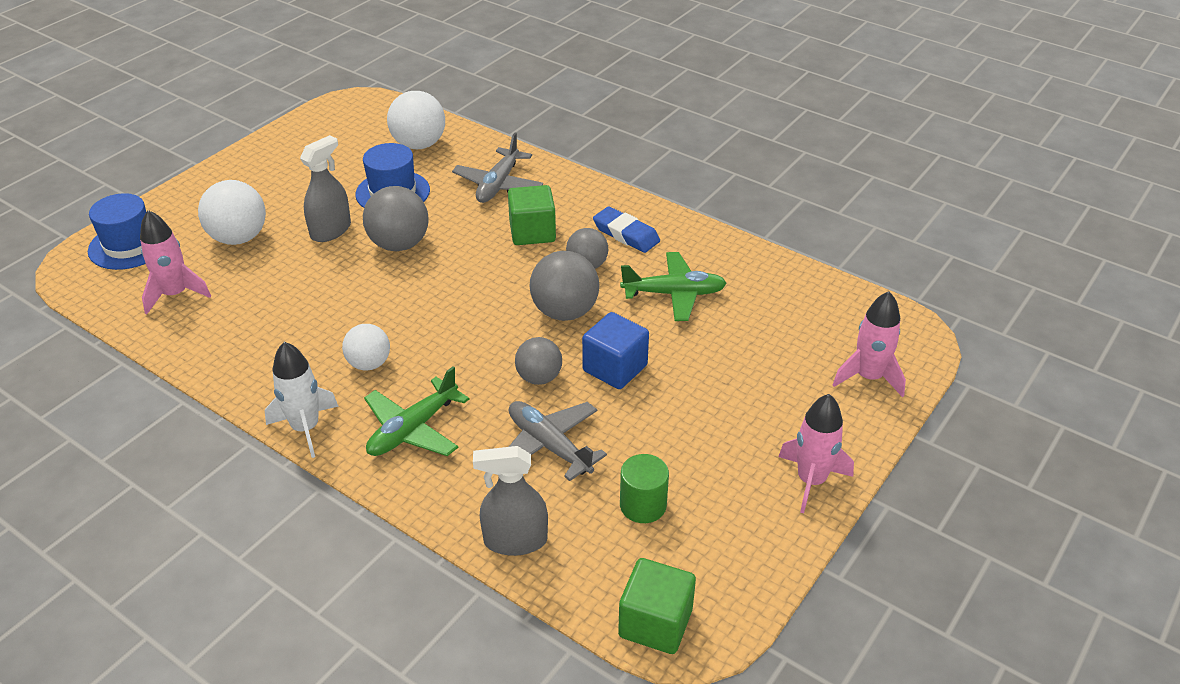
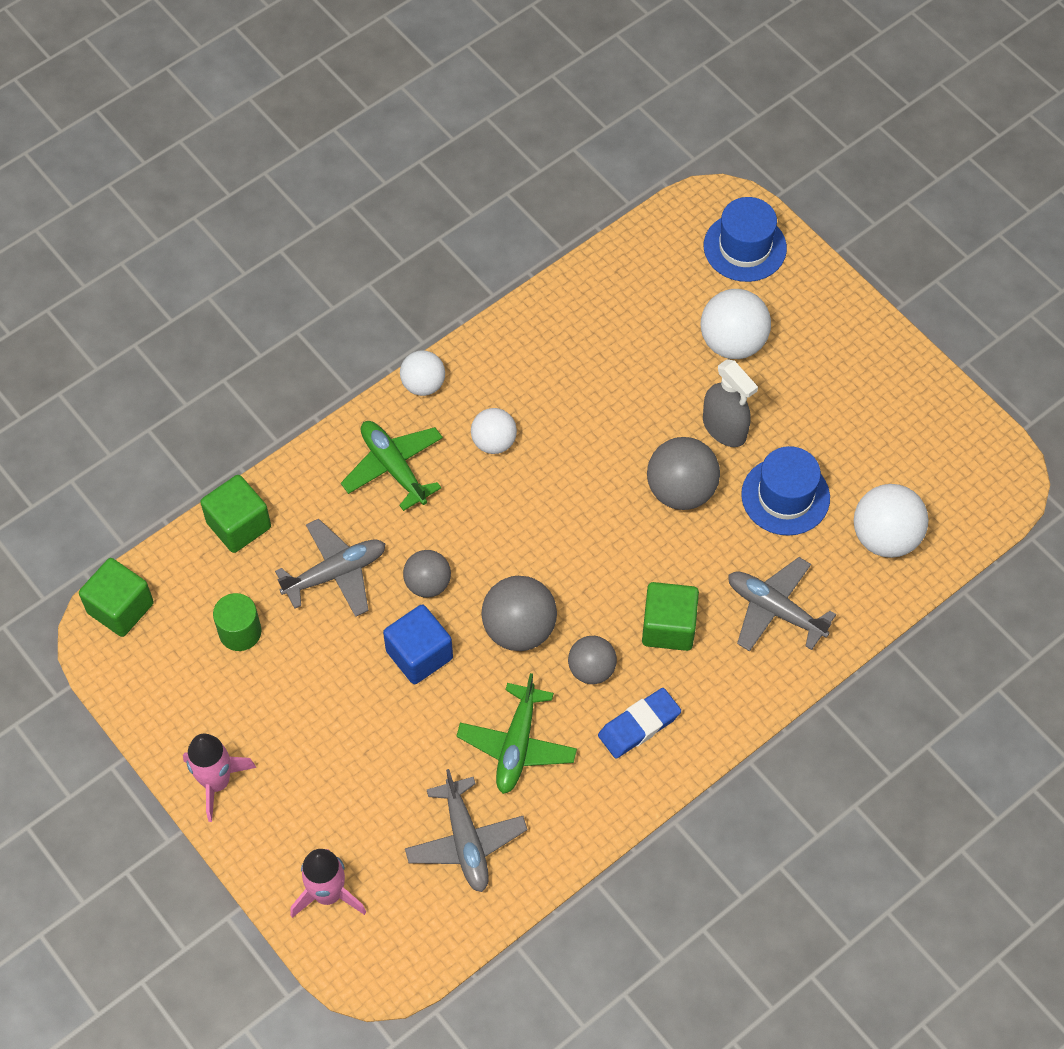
camera: 105 degrees right, 20 degrees up
(175, 294) = (649, 287): pink rocket -> none
(306, 428) = (423, 384): white rocket -> white ball
(515, 540) = (239, 525): grey spray bottle -> green cube
(773, 306) = (465, 841): none -> grey plane

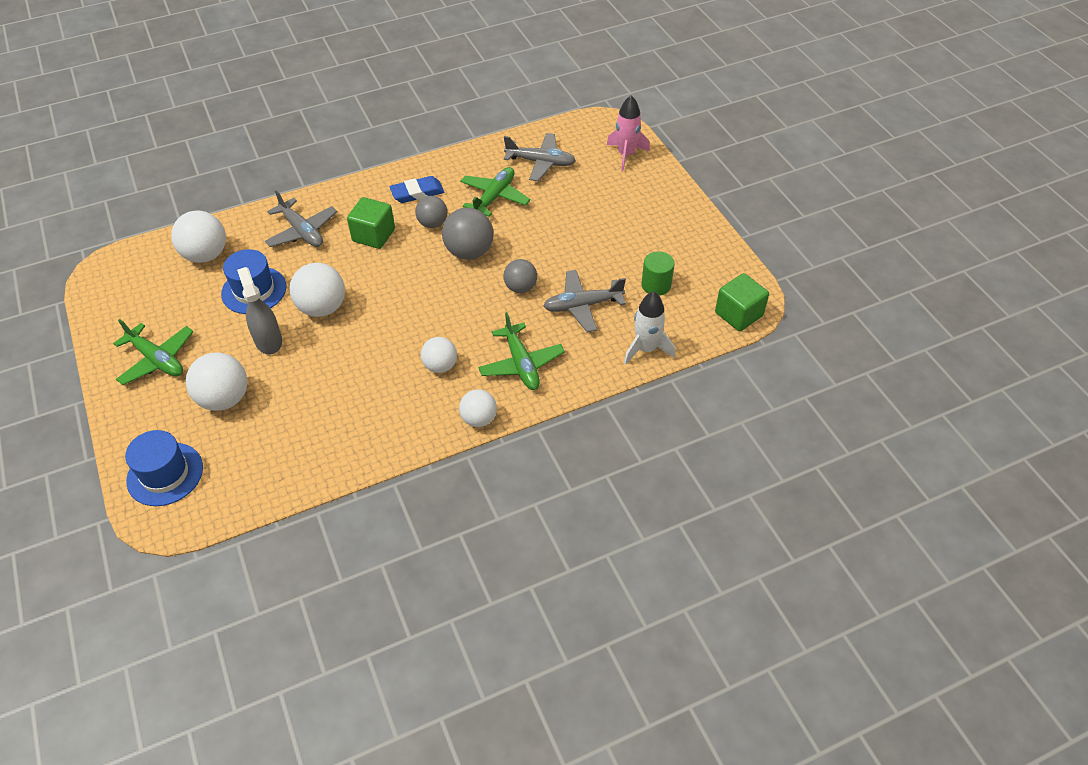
camera: 165 degrees left, 10 degrees down
(216, 782) = (683, 213): pink rocket -> none
(239, 525) = (646, 349): green cube -> white rocket
(419, 655) = (539, 251): blue cube -> none
(465, 841) = (541, 162): grey plane -> grey plane turned 105 degrees clockwise
(681, 490) = (322, 308): grey ball -> white ball
(844, 372) = (157, 360): none -> green plane

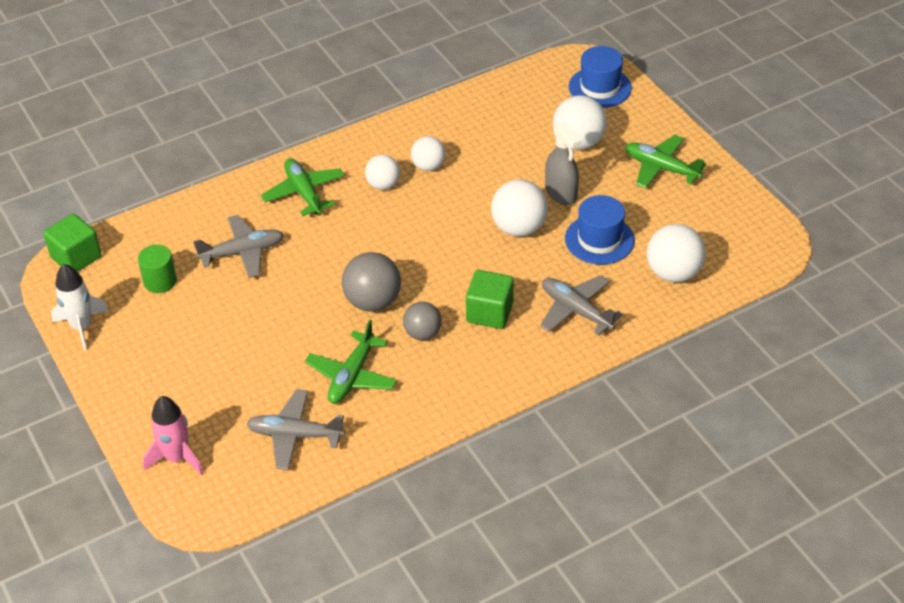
camera: 175 degrees right, 5 degrees down
(417, 193) = (451, 374): blue eraser -> none
(479, 419) = (339, 146): white ball -> white ball (428, 166)
(520, 287) = (310, 266): grey ball -> none
(646, 349) = (179, 216): white rocket -> white rocket (82, 327)

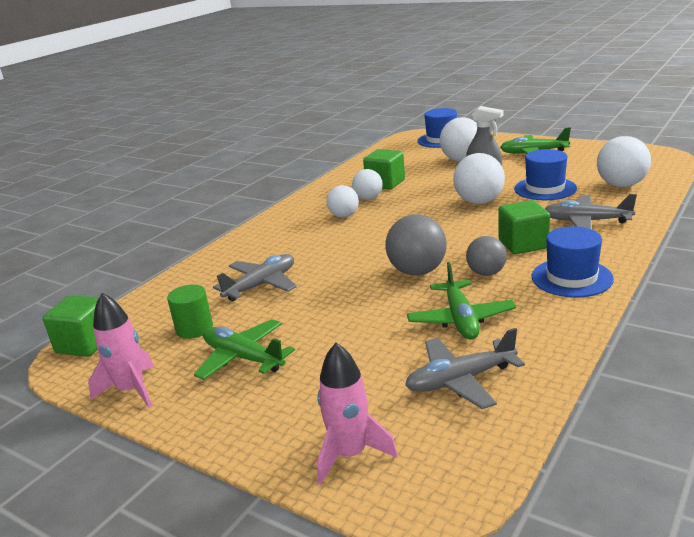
camera: 25 degrees left, 20 degrees down
(82, 327) = (131, 390): white rocket -> pink rocket
(304, 193) = (281, 239): green plane -> green plane (243, 358)
(466, 147) = (385, 183): none -> green cube
(480, 375) = (571, 278): none -> blue hat

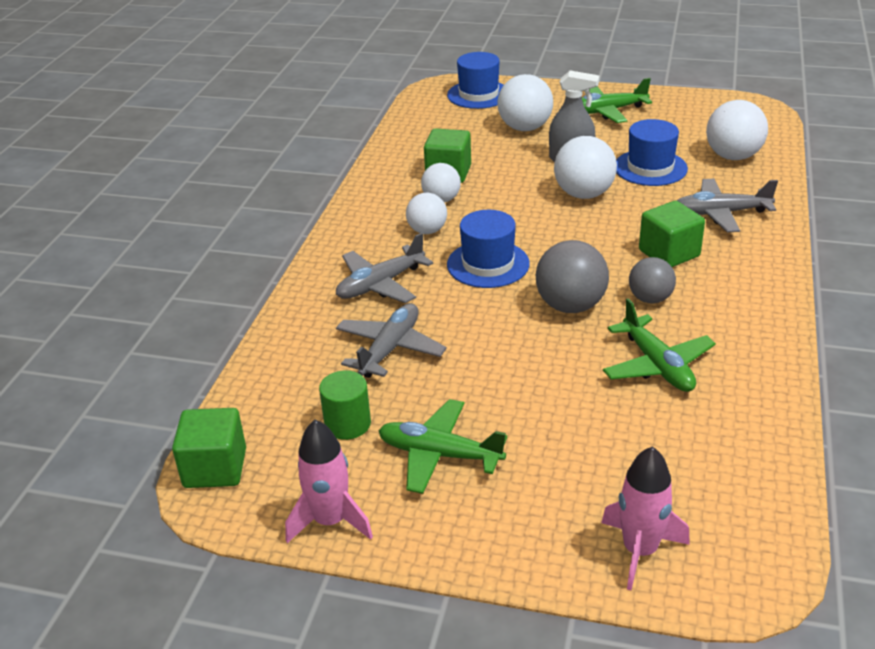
camera: 20 degrees left, 10 degrees up
(460, 380) = (700, 443): grey plane -> grey plane (380, 284)
(571, 278) = (744, 294): blue hat -> blue hat (488, 264)

